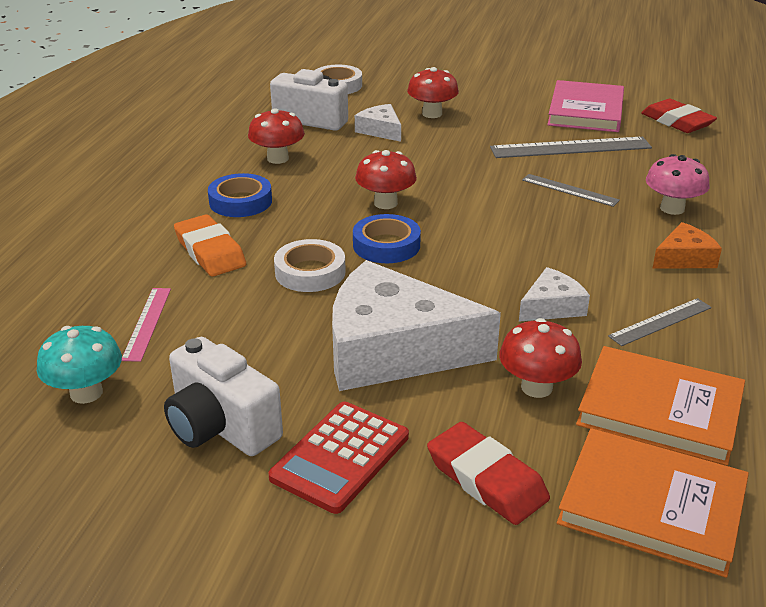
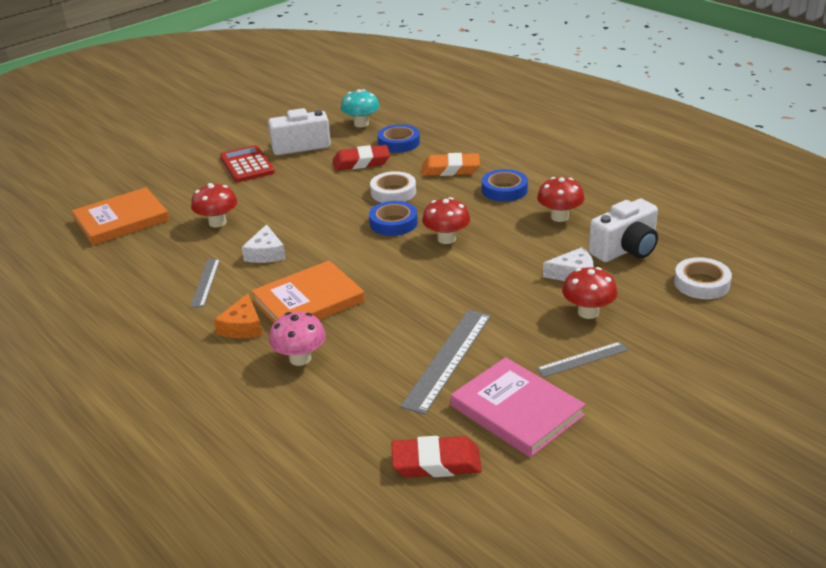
camera: 125 degrees right, 0 degrees up
(147, 323) = (399, 143): pink ruler -> blue tape
(393, 350) = (295, 196): white cheese -> none
(486, 479) = (189, 190): red eraser -> red eraser (361, 162)
(569, 190) = (380, 323): grey ruler -> grey ruler (582, 359)
(660, 410) = (156, 248): orange book -> orange book (308, 301)

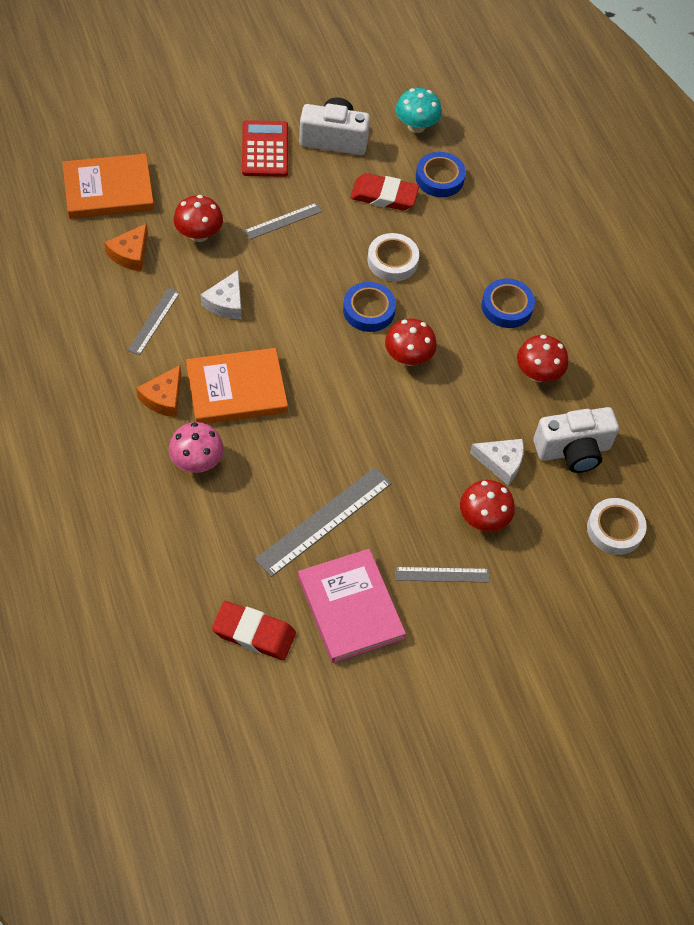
camera: 15 degrees right, 25 degrees up
(161, 250) = (130, 254): none -> orange cheese
(287, 196) = (283, 221): none -> grey ruler
(450, 169) = (470, 248): orange eraser -> none

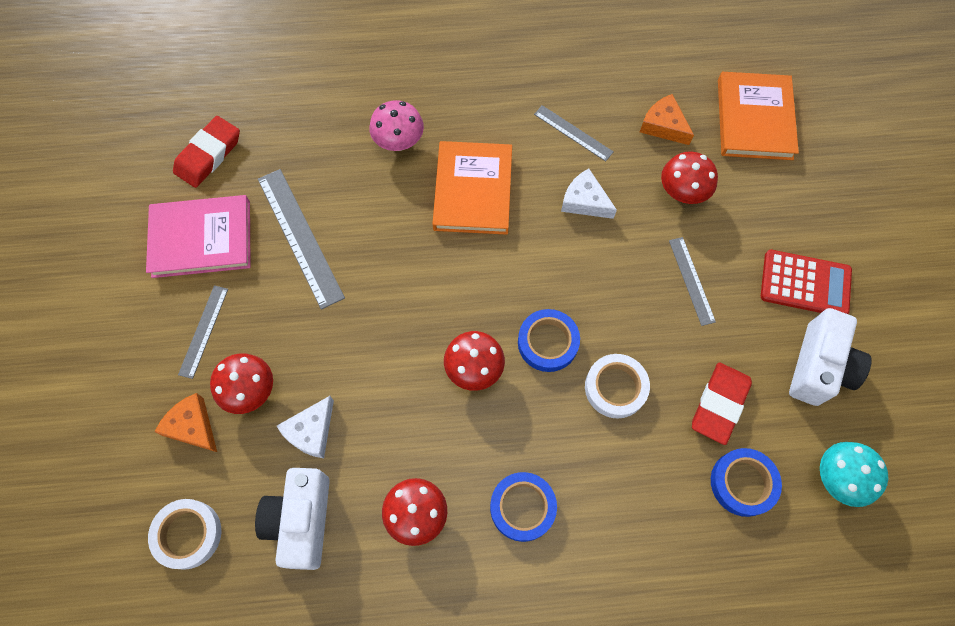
camera: 110 degrees right, 10 degrees up
(164, 398) = (478, 126): orange cheese -> orange cheese (192, 426)

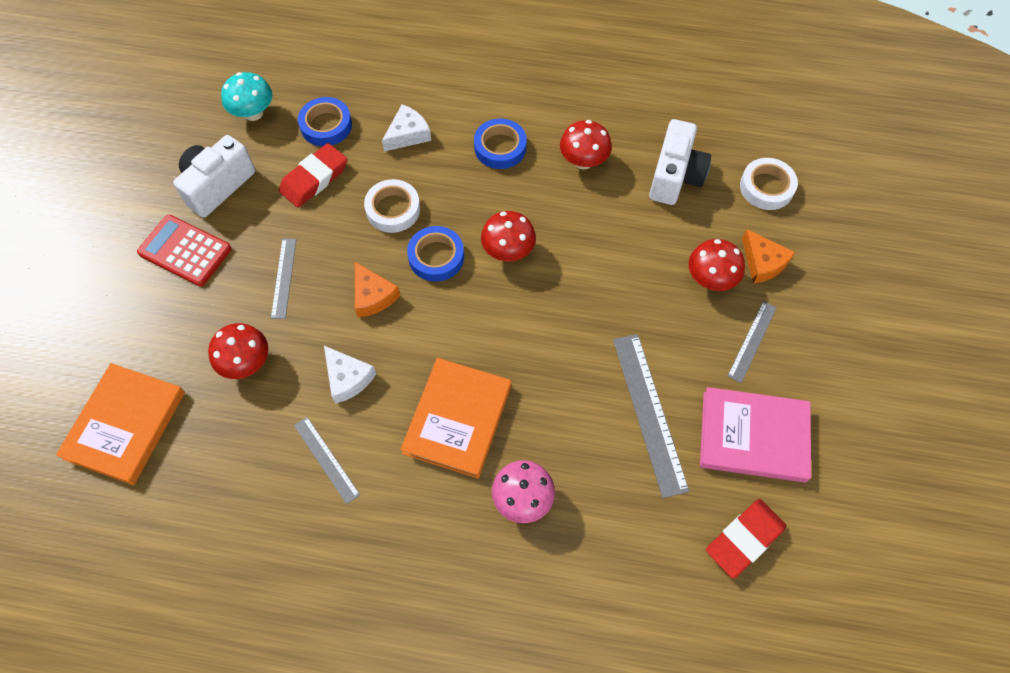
camera: 165 degrees left, 5 degrees down
(311, 431) = (659, 236): white cheese -> white cheese (408, 134)
(663, 126) = (225, 442): orange cheese -> orange cheese (373, 296)

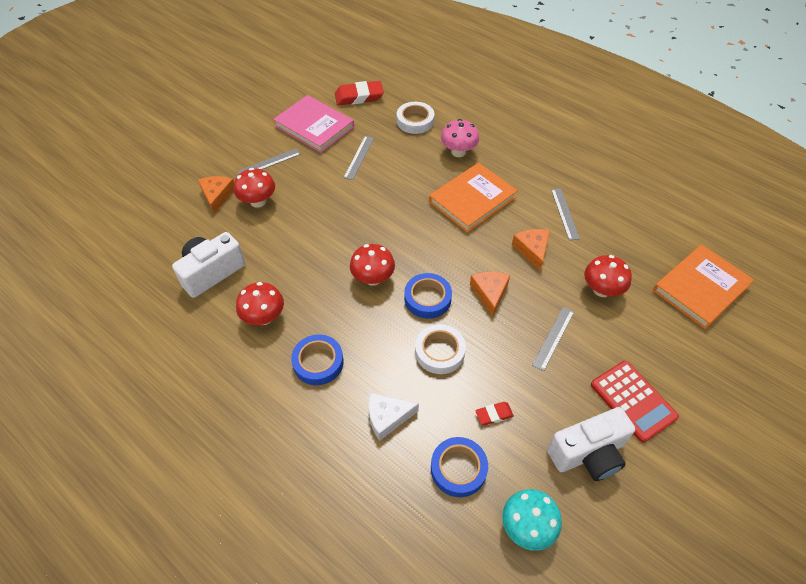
camera: 150 degrees left, 10 degrees down
(314, 179) = (494, 414): red eraser -> red eraser, size x0.52
(347, 378) = (532, 250): white cheese -> orange cheese
(649, 412) = (359, 157): grey ruler -> grey ruler, size x0.58
(766, 187) = (161, 236): white tape -> white tape (415, 121)

